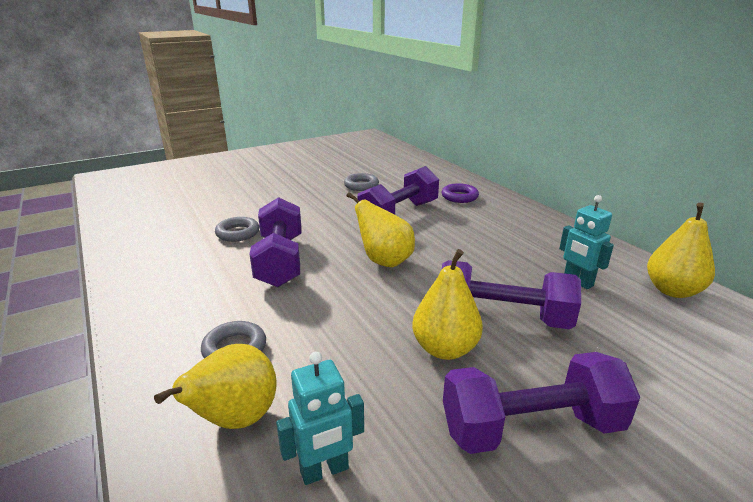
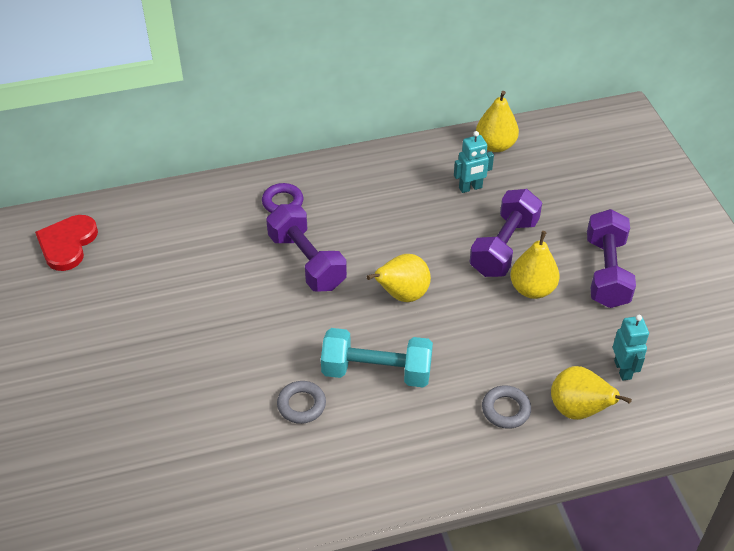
camera: 75 degrees left, 20 degrees up
(280, 260) = (376, 371): purple dumbbell -> turquoise dumbbell
(361, 185) = (211, 277): grey ring -> none
(366, 148) = (67, 244): none -> red heart

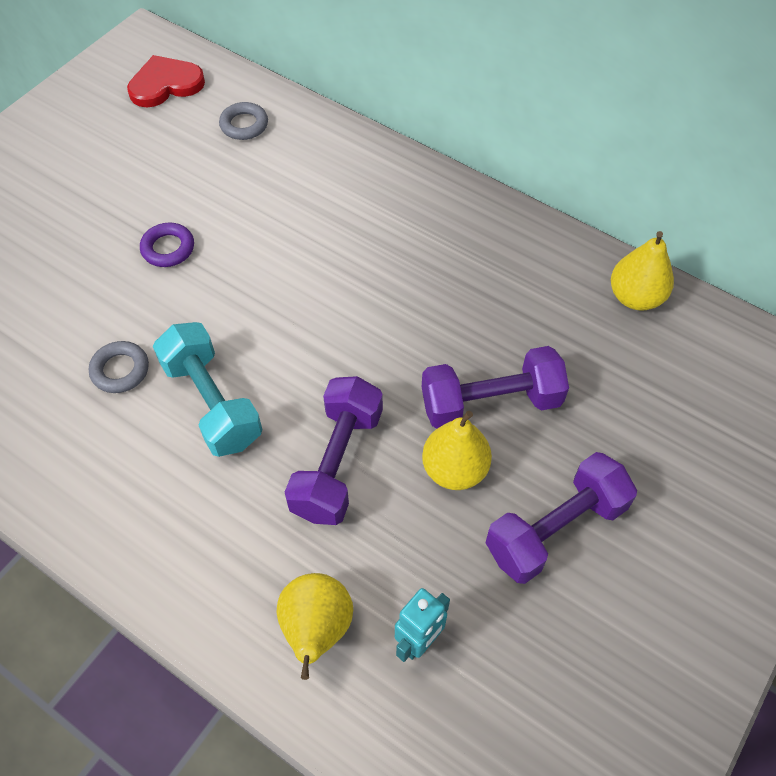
camera: 50 degrees right, 10 degrees up
(282, 202) = (361, 185): purple ring -> purple ring (168, 248)
(307, 261) = (303, 254): purple dumbbell -> purple dumbbell (337, 463)
(402, 295) = (333, 357): yellow pear -> none
(470, 188) = (545, 317): turquoise robot -> none
(506, 410) = (257, 554): grey ring -> grey ring (244, 125)

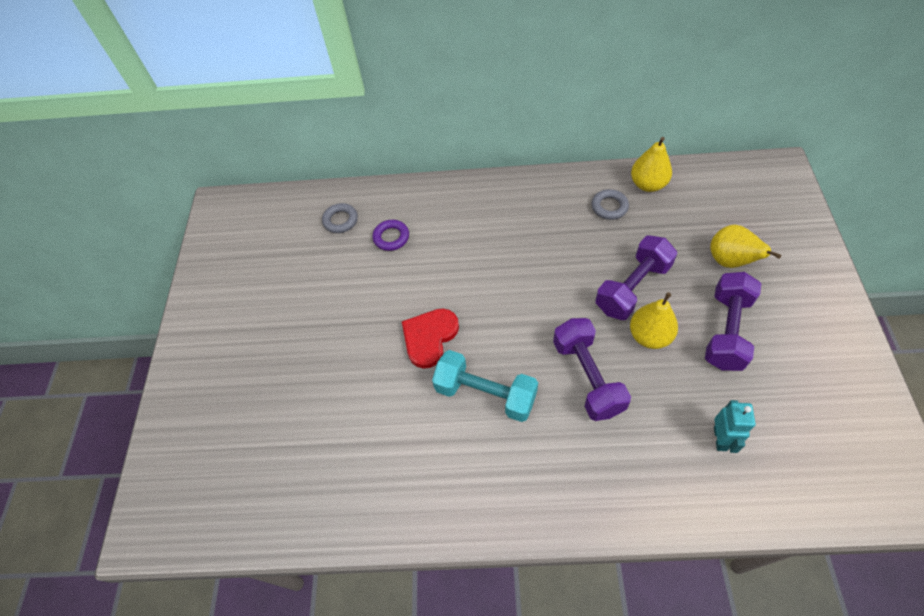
camera: 30 degrees left, 0 degrees up
(120, 370) = (411, 414): grey ring -> grey ring (609, 207)
(165, 84) = (264, 225): red heart -> red heart (429, 337)
(168, 248) = (367, 323): purple ring -> purple ring (391, 237)
(316, 629) = (665, 474): yellow pear -> yellow pear (730, 261)

